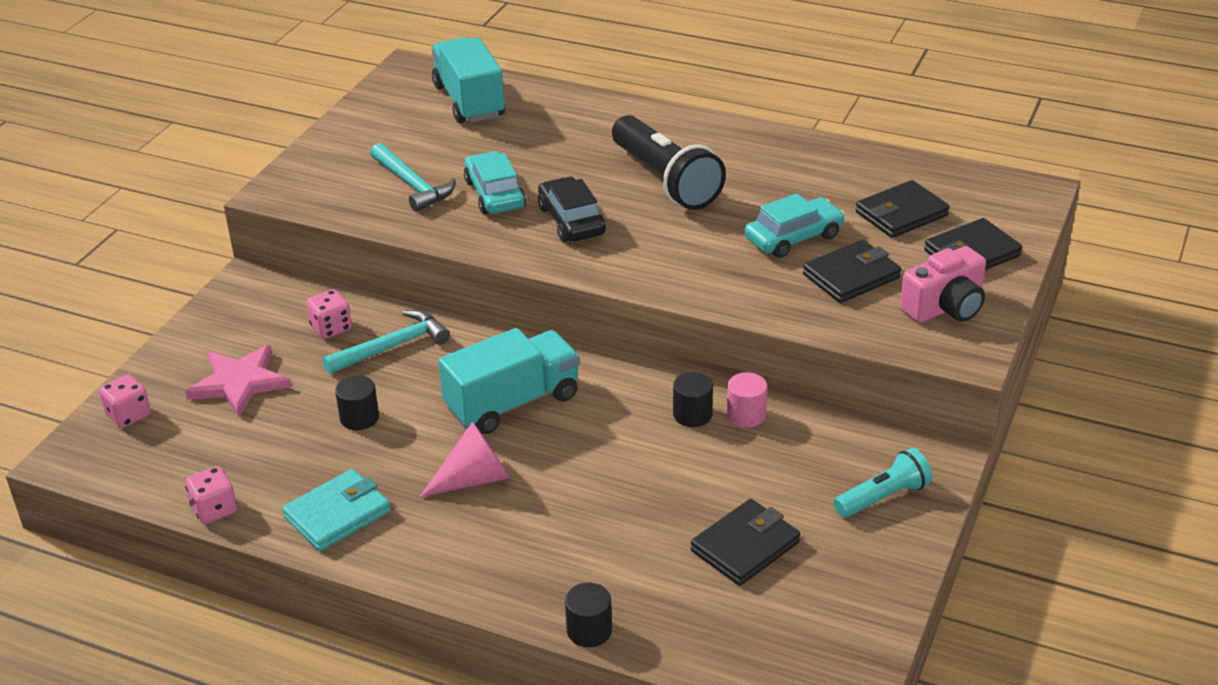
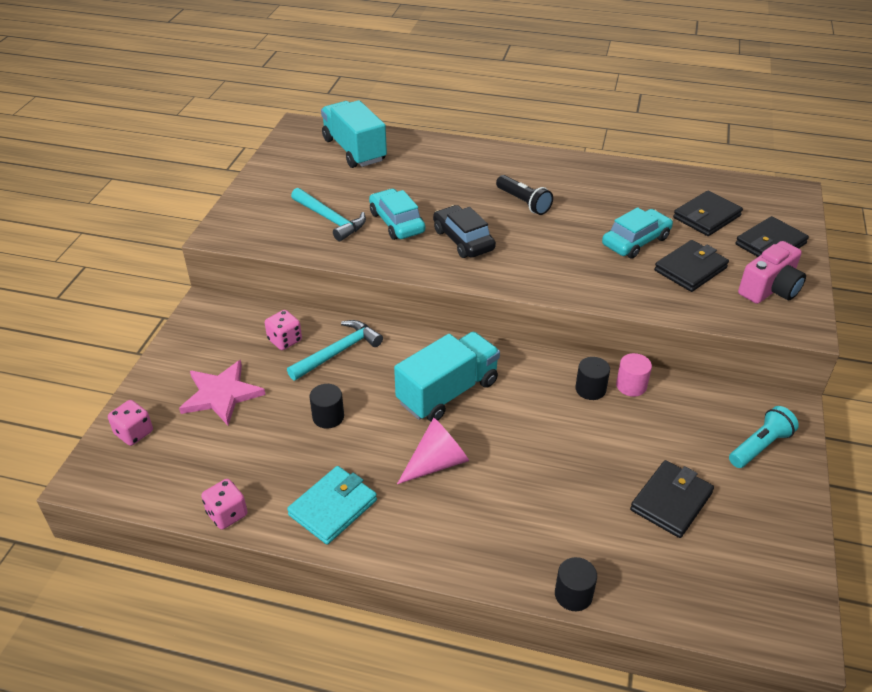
camera: 10 degrees left, 5 degrees up
(666, 180) = (524, 202): black flashlight -> black flashlight, size x0.56

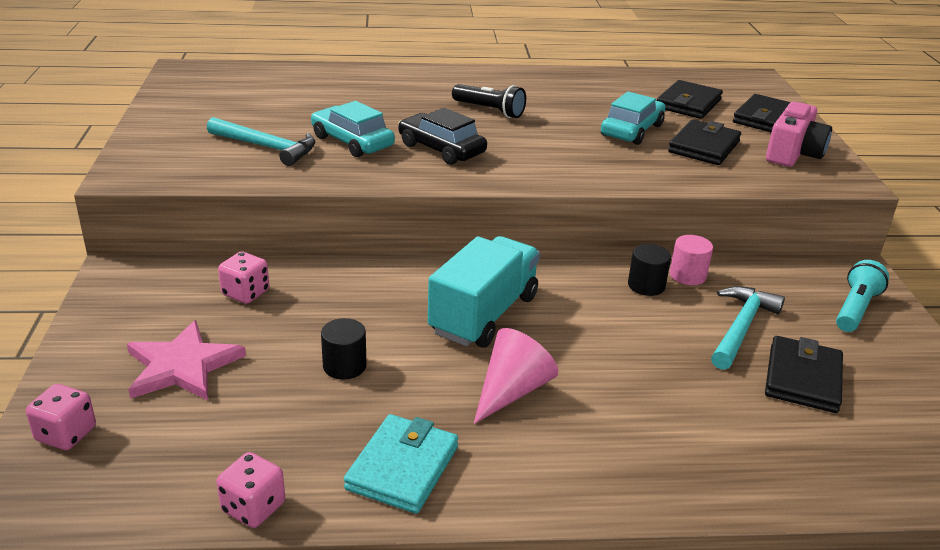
camera: 20 degrees left, 10 degrees down
(338, 352) = (323, 295): turquoise hammer -> turquoise hammer (740, 327)
(354, 150) = (263, 84): turquoise truck -> none
(573, 594) = (760, 500): black cylinder -> none

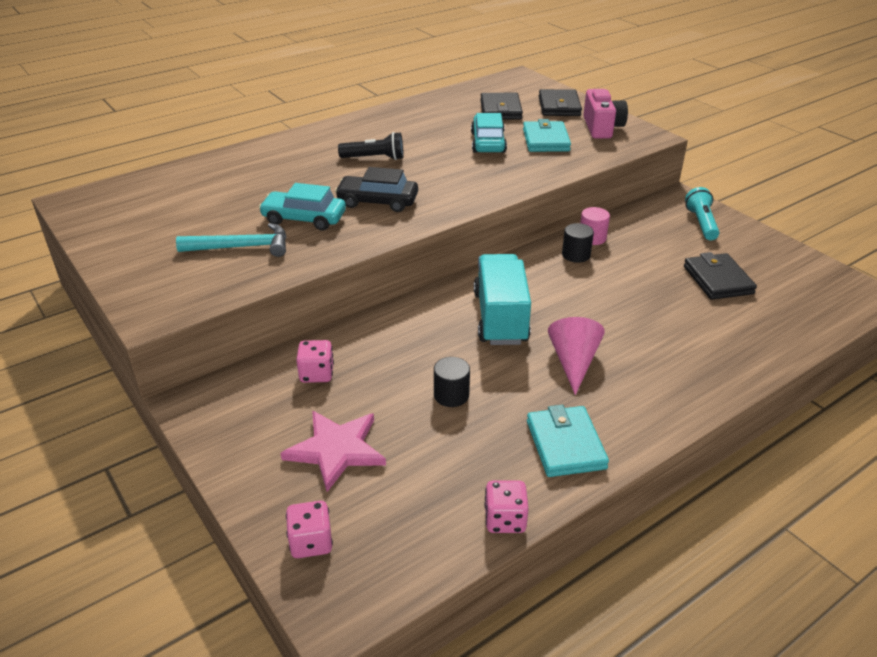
camera: 30 degrees left, 5 degrees up
(704, 147) = (545, 140): black wallet -> turquoise wallet
(740, 327) = (655, 261): turquoise hammer -> none

